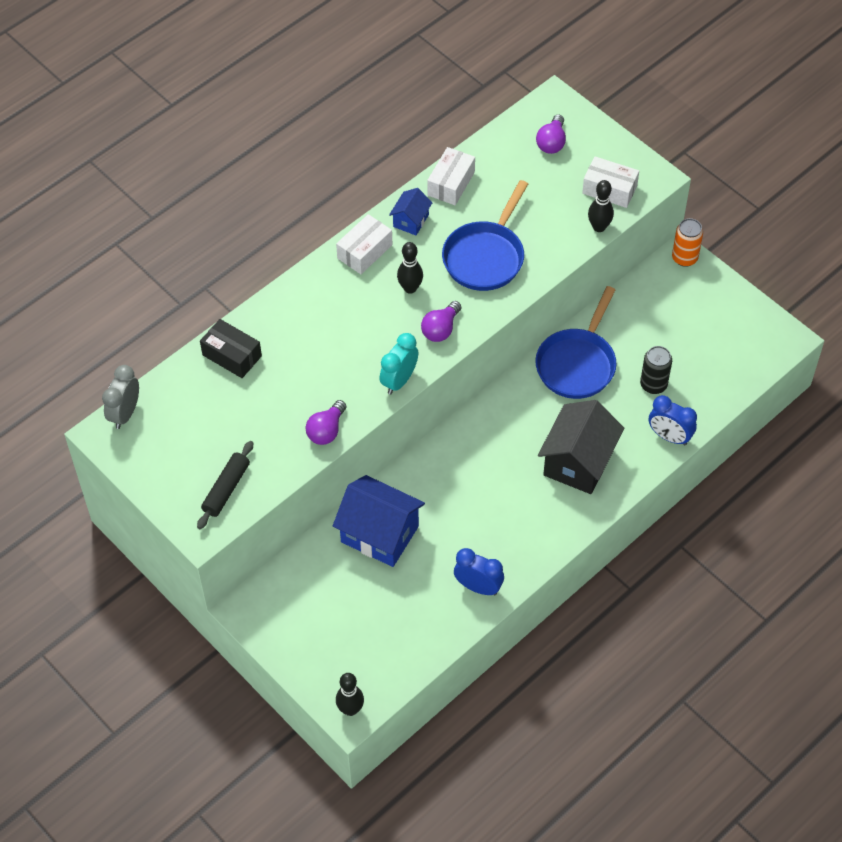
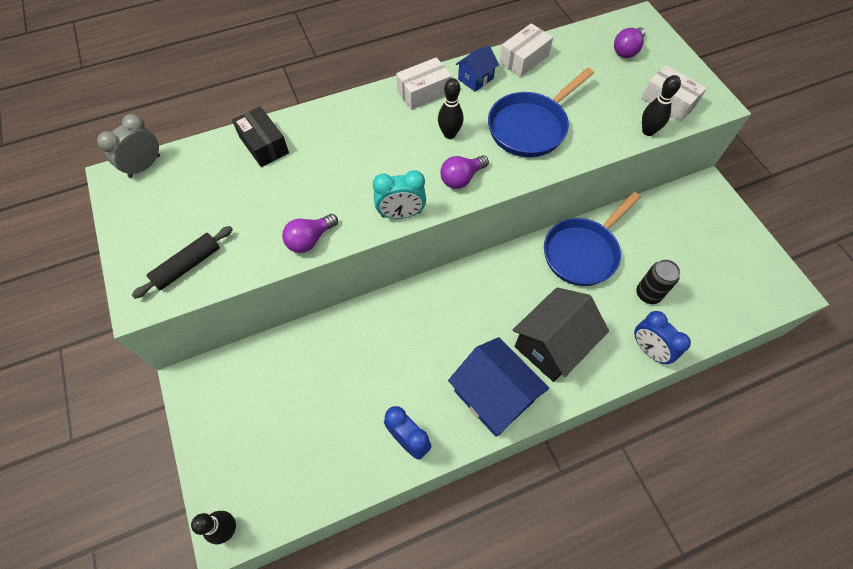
camera: 20 degrees right, 5 degrees up
(379, 534) = (341, 351): blue house -> blue house (493, 396)
(399, 380) = (401, 214): turquoise clock -> turquoise clock turned 150 degrees counterclockwise
(684, 258) = (710, 190): orange can -> none

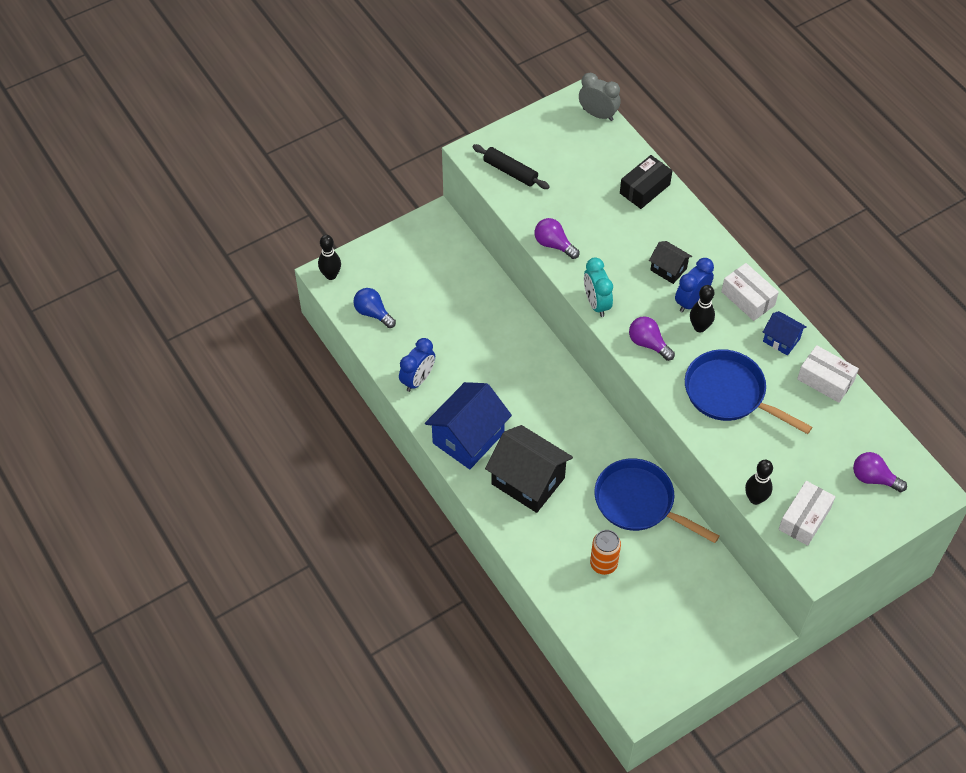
camera: 80 degrees right, 5 degrees down
(301, 480) = (373, 313): none -> blue light bulb
(373, 145) = (668, 269): none -> black house
(648, 294) = (603, 564): black can -> orange can
(649, 349) = (541, 564): blue clock -> blue clock (691, 301)

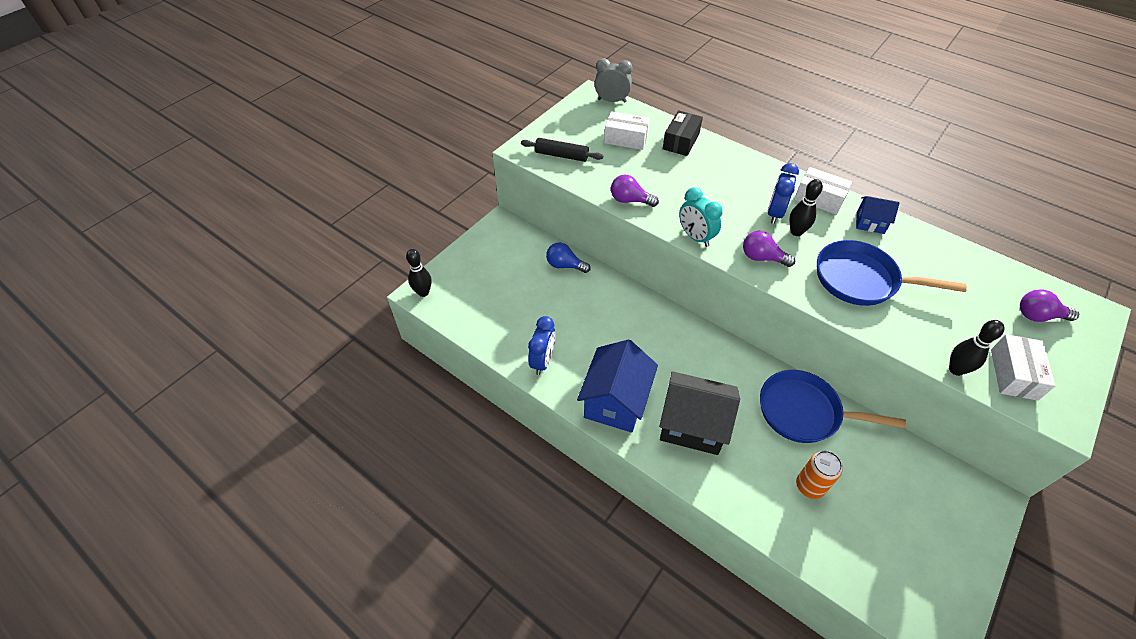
camera: 20 degrees left, 5 degrees down
(373, 313) = (475, 314): blue light bulb -> blue light bulb (565, 265)
(668, 269) = (739, 194): black house -> none
(825, 380) = (930, 245): white box -> white box (626, 139)

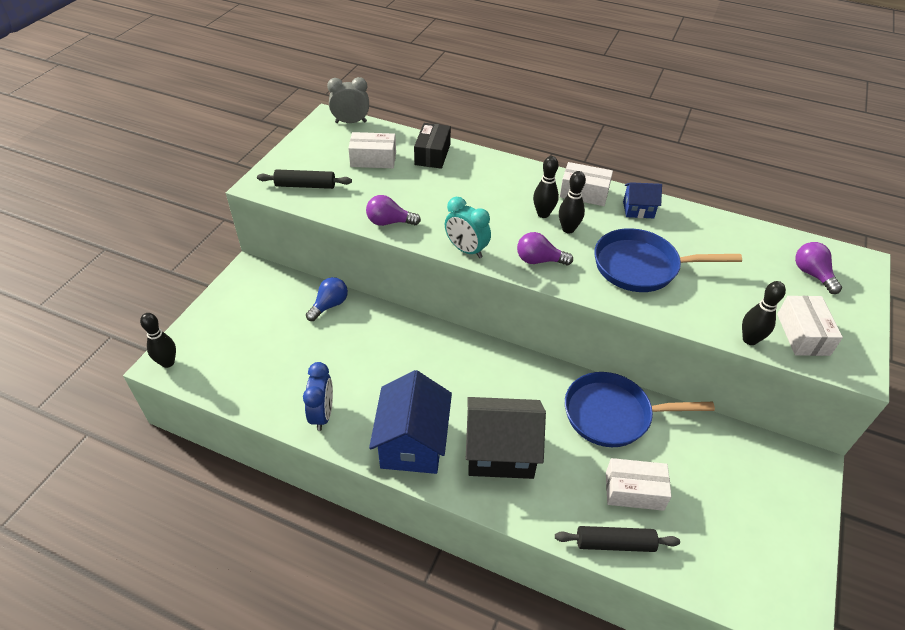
camera: 15 degrees left, 5 degrees down
(565, 265) = (329, 305): blue light bulb -> blue light bulb turned 120 degrees clockwise
(775, 213) = (543, 214): blue clock -> black bowling pin
(781, 529) = (615, 543): none -> black rolling pin
(809, 486) = (634, 491): orange can -> white box
(1038, 316) = (812, 274): purple light bulb -> purple light bulb turned 75 degrees clockwise

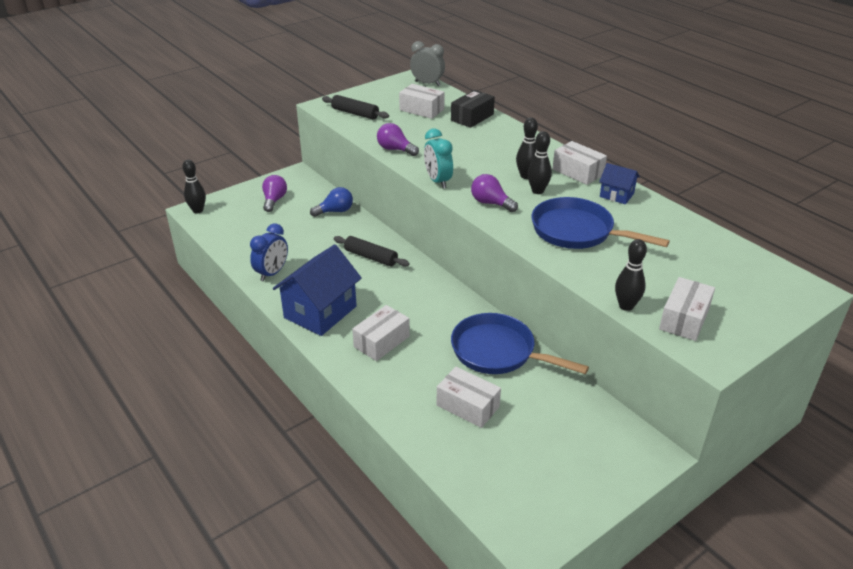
camera: 30 degrees right, 10 degrees down
(501, 452) = (381, 341): black house -> white box
(615, 543) = (419, 431): black rolling pin -> black rolling pin (371, 257)
(812, 274) = (744, 283): purple light bulb -> purple light bulb (274, 200)

